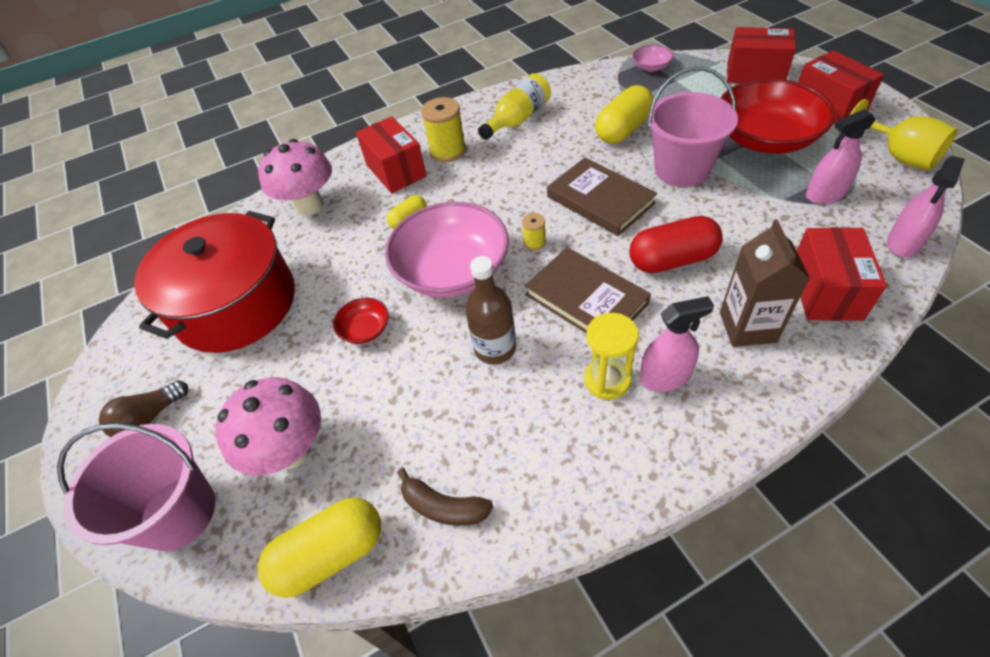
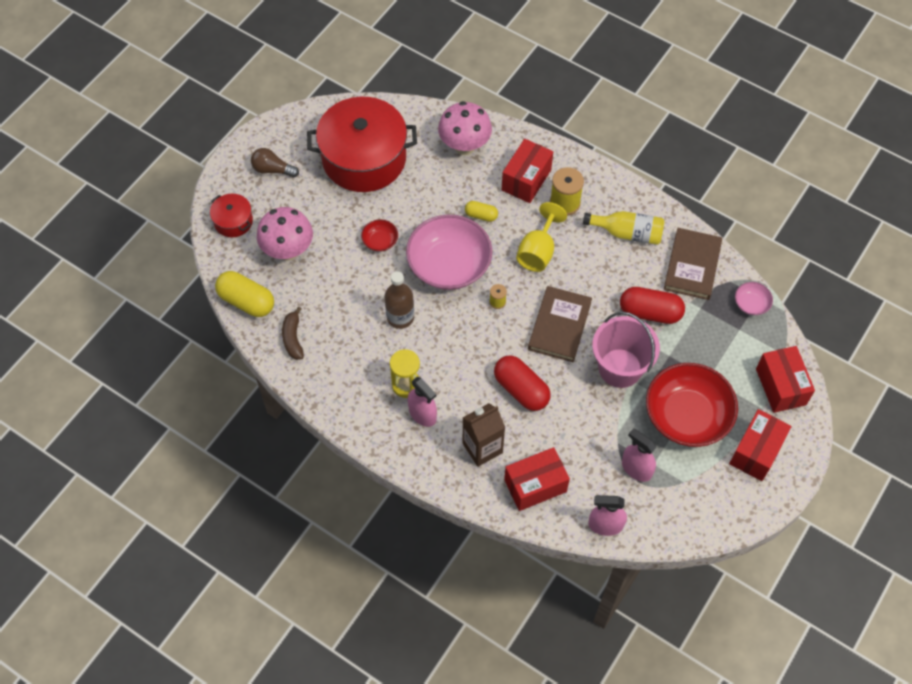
camera: 55 degrees right, 10 degrees up
(178, 513) = (233, 221): pink bucket -> red pot
(586, 299) = (462, 351): brown book -> brown book (692, 266)
(623, 130) = (650, 312): yellow capsule -> red capsule
(898, 156) = (709, 511): yellow goblet -> yellow goblet (538, 252)

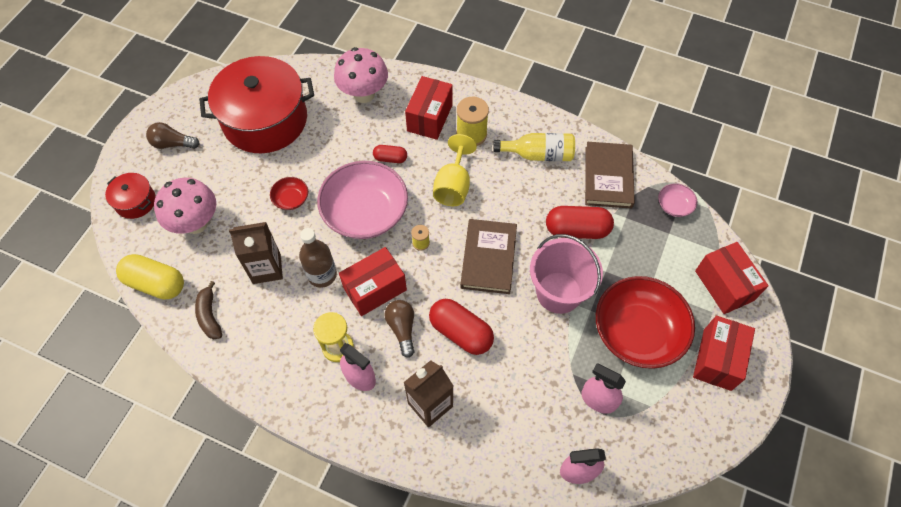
camera: 10 degrees left, 0 degrees up
(349, 303) = (266, 268): none -> brown carton
(467, 377) = (402, 328): none -> brown light bulb
(481, 215) = (390, 158): yellow capsule -> red capsule
(535, 485) = (494, 438): red box -> red box (375, 289)

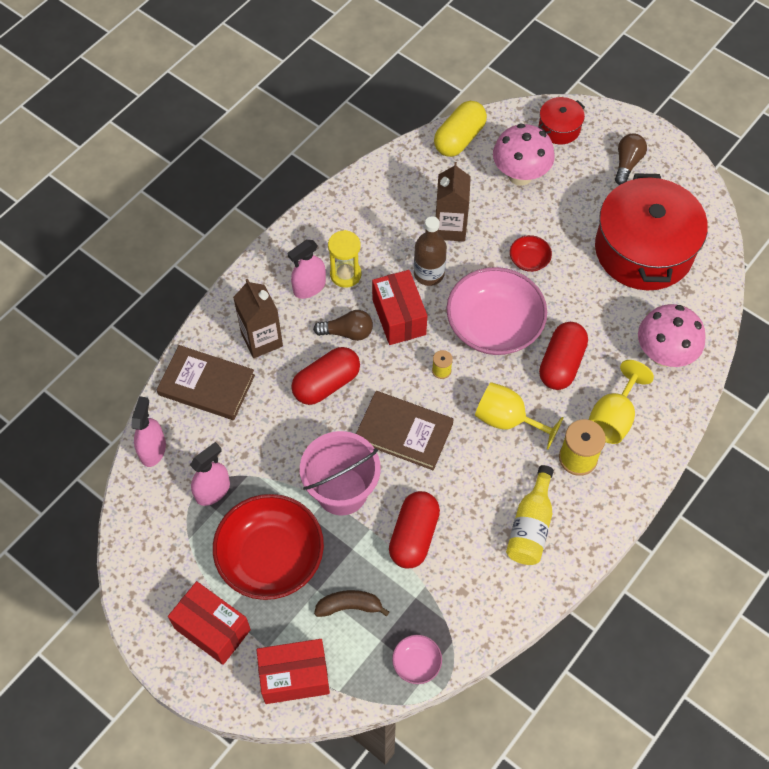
camera: 105 degrees right, 0 degrees up
(210, 315) = (412, 177): brown banana -> brown banana (349, 606)
(390, 158) = (561, 364): red capsule -> red capsule, size x1.82
(430, 118) = (613, 418): red box -> yellow goblet
(608, 177) = (478, 598): brown book -> brown book (206, 385)

